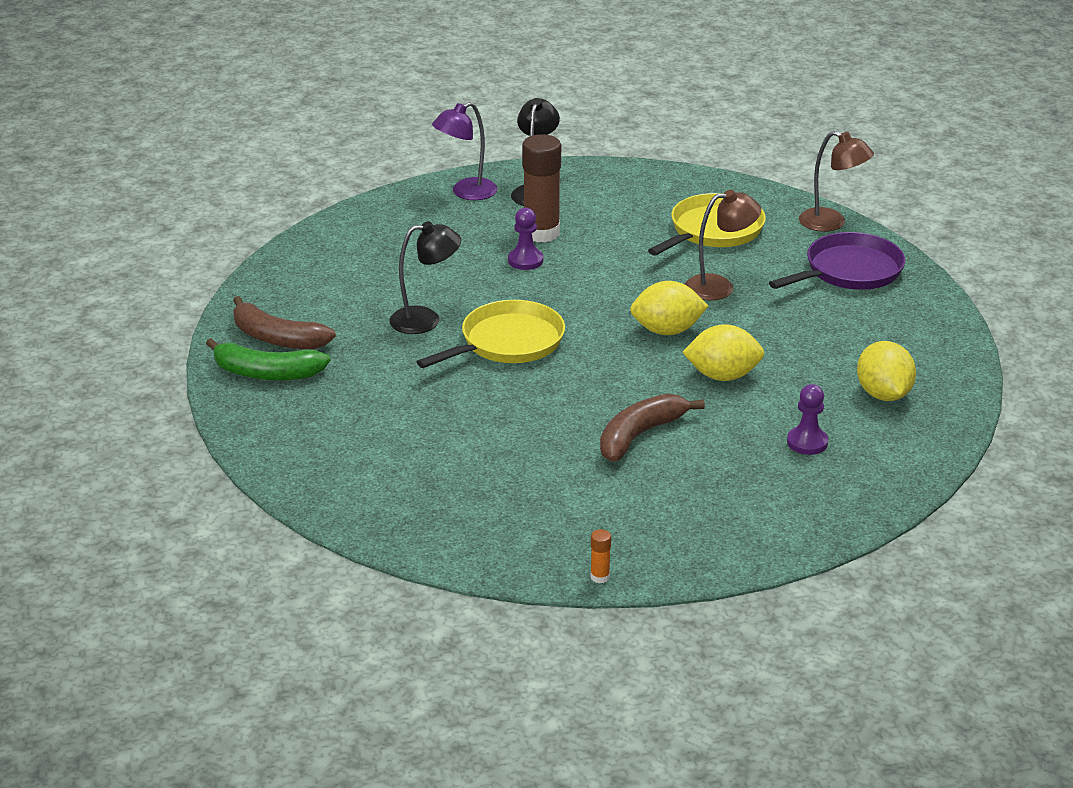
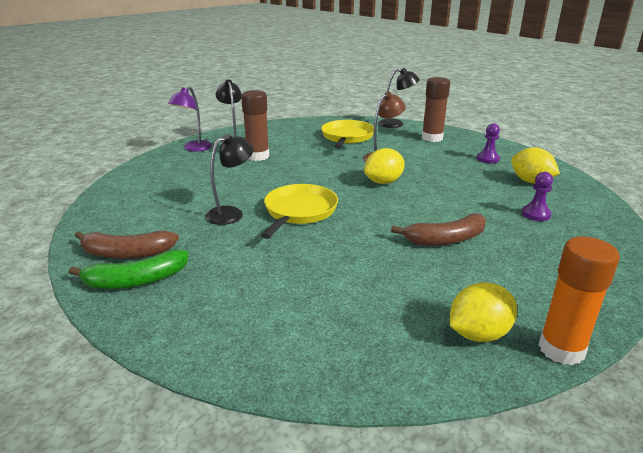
camera: 30 degrees left, 5 degrees down
(525, 260) = (262, 170): purple pawn -> purple pawn (487, 159)
(600, 577) = (561, 349): orange glue stick -> orange glue stick, size x2.44
(640, 435) = (445, 239): brown banana -> brown banana turned 120 degrees counterclockwise
(722, 376) = (443, 195): yellow lemon -> yellow lemon (478, 334)
(831, 223) = (396, 124): brown lamp -> black lamp
(849, 271) = (432, 138): purple pan -> brown glue stick

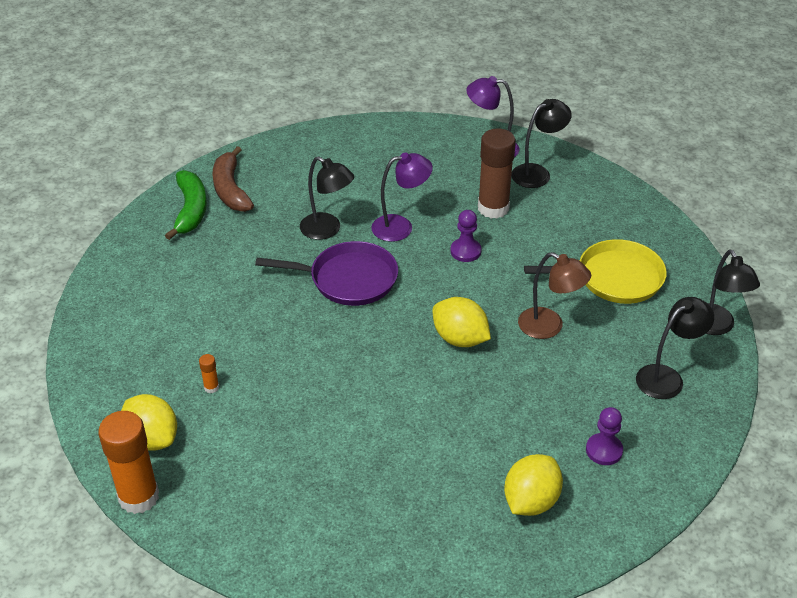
camera: 75 degrees right, 15 degrees up
(136, 280) = (190, 210): green banana -> green banana turned 150 degrees counterclockwise
(252, 186) = (401, 227): none -> purple lamp
(299, 211) = (349, 279): yellow pan -> purple pan
(411, 290) = (211, 387): none -> orange glue stick
(432, 138) = (667, 377): brown glue stick -> black lamp
(445, 239) = (320, 409): brown banana -> none
(536, 214) = (416, 499): purple pawn -> purple pawn (465, 251)

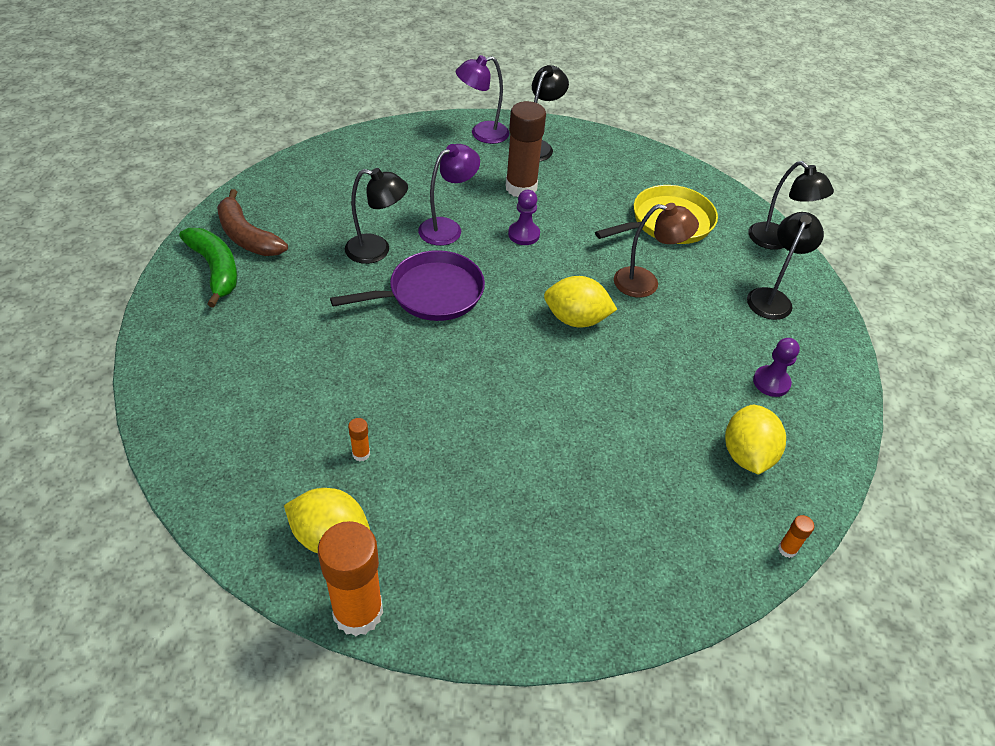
camera: 30 degrees left, 5 degrees up
(507, 587) = (787, 549): none -> orange glue stick

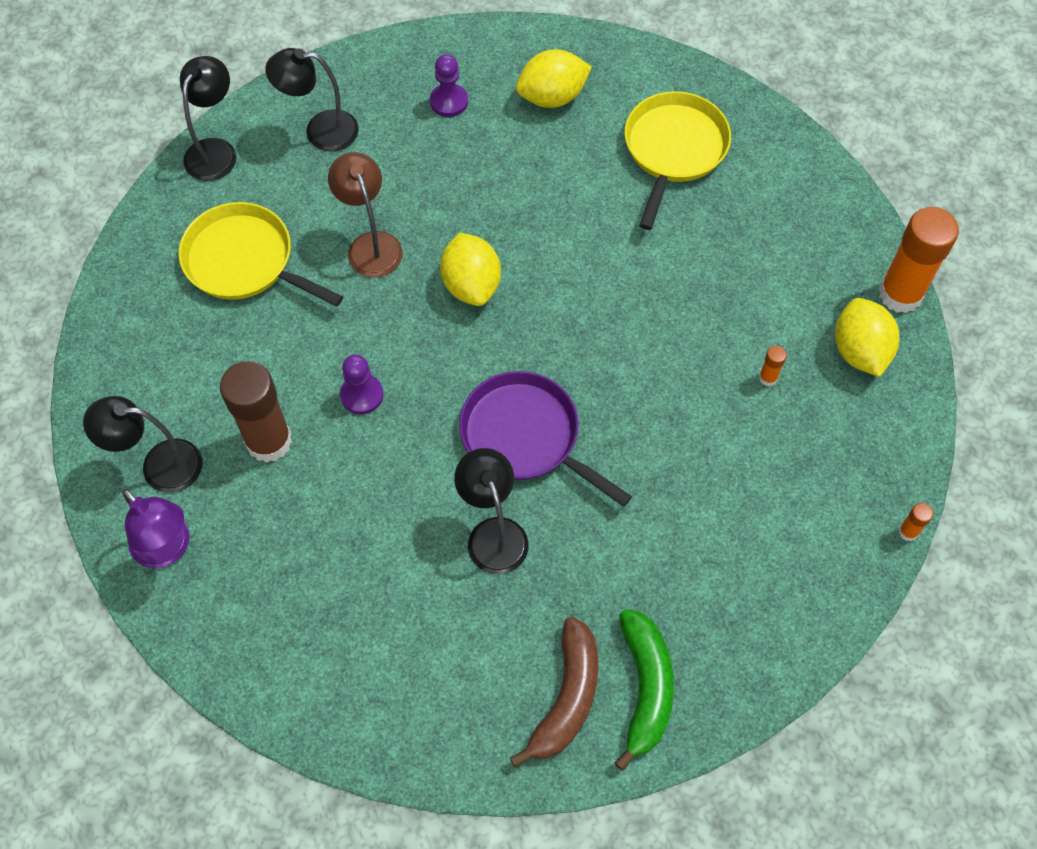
camera: 115 degrees left, 15 degrees up
(215, 270) = (645, 688): green banana -> green banana turned 150 degrees clockwise
(447, 228) = (402, 481): purple lamp -> none
(638, 517) = (674, 149): none -> yellow pan
(787, 549) = (630, 48): orange glue stick -> orange glue stick (908, 532)

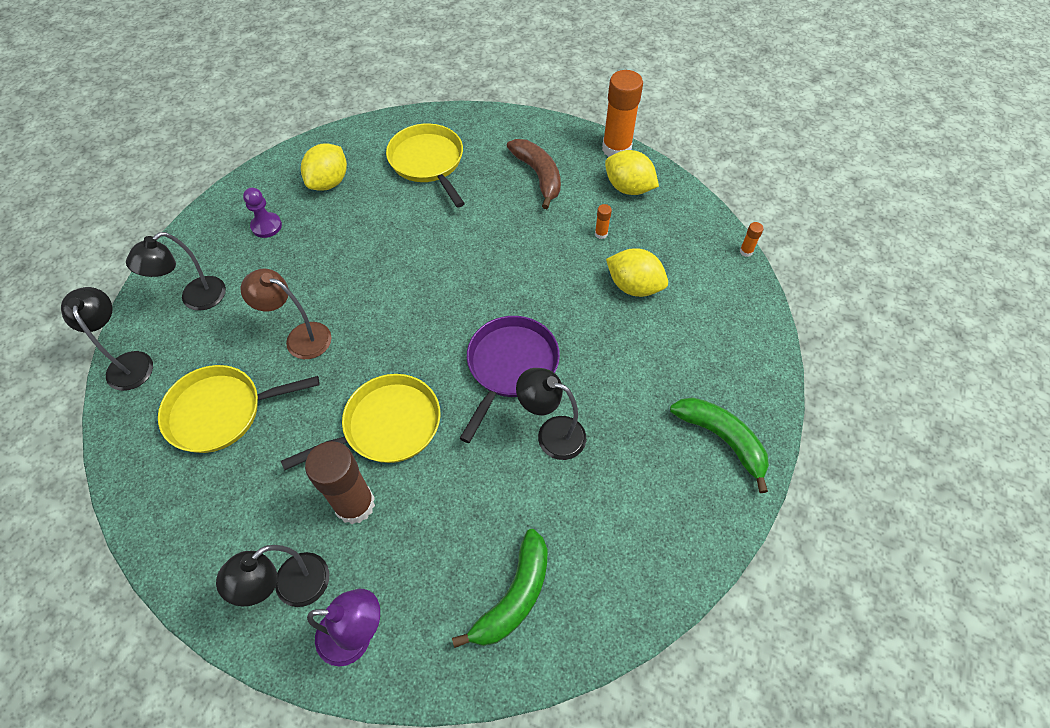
camera: 45 degrees left, 5 degrees down
(312, 638) = (514, 596): none -> green banana
(362, 395) = (387, 425): purple pawn -> yellow pan
(471, 285) = (388, 311): yellow lemon -> yellow lemon (634, 286)
(525, 436) = (510, 366): purple pan -> purple pan turned 120 degrees clockwise
(566, 698) = (691, 484): brown banana -> brown banana (538, 176)

